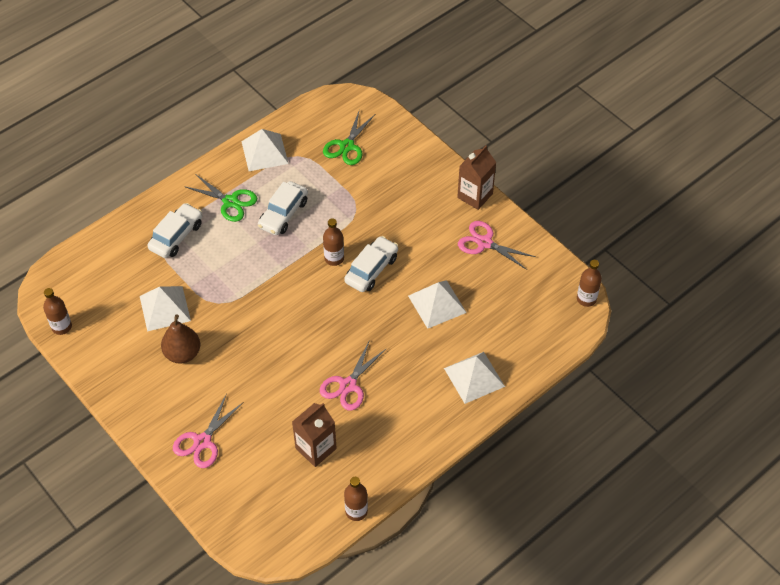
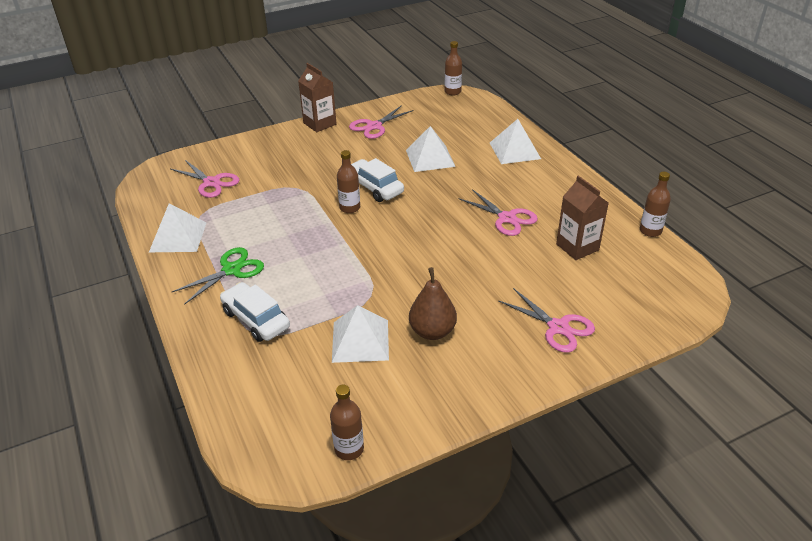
camera: 75 degrees left, 15 degrees down
(283, 214) = (273, 233): white car -> none
(347, 146) = (211, 183): green scissors -> pink scissors

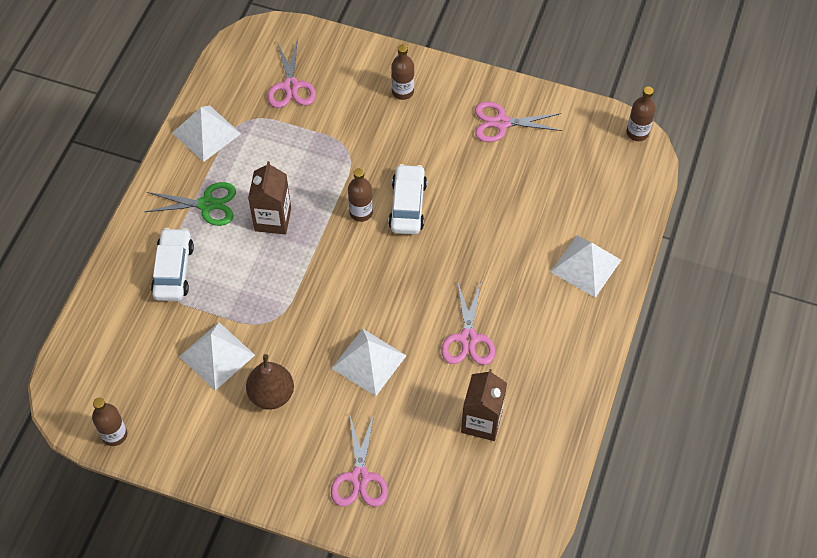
camera: 45 degrees right, 20 degrees up
(320, 124) = (458, 78): brown carton -> brown carton (273, 219)
(430, 158) = (498, 209): white pyramid -> white pyramid (369, 361)
(650, 231) = (566, 464): brown bottle -> brown bottle (402, 92)

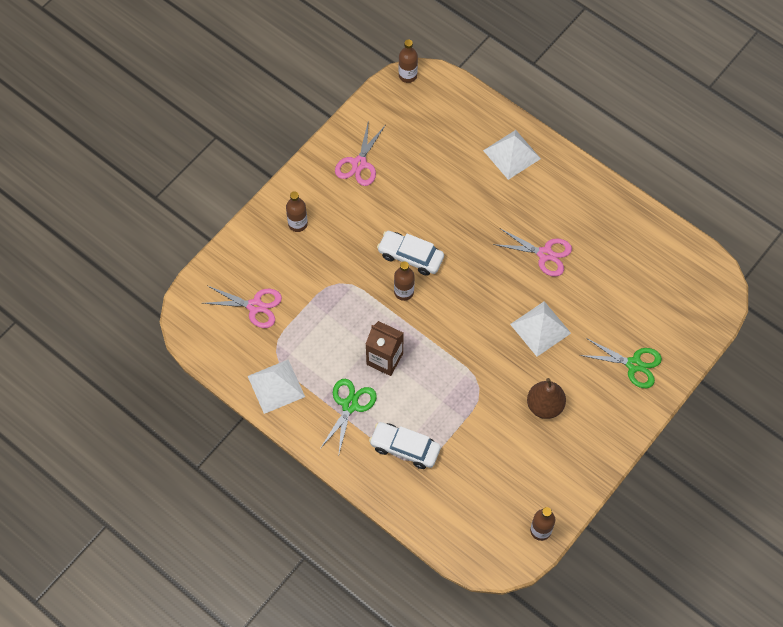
camera: 70 degrees left, 5 degrees up
(217, 355) = (496, 436): white pyramid -> none
(359, 477) = (634, 365): pink scissors -> green scissors
(481, 421) = (616, 269): brown carton -> none

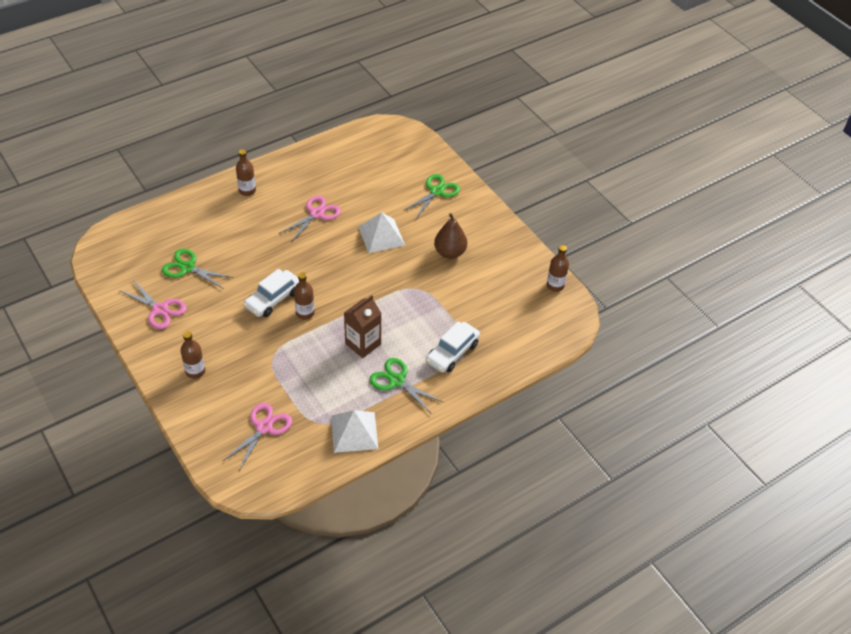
camera: 75 degrees left, 15 degrees down
(407, 75) = (92, 251): brown bottle -> brown bottle (247, 191)
(420, 165) = (187, 267): none -> green scissors
(512, 154) = (213, 207): white pyramid -> none

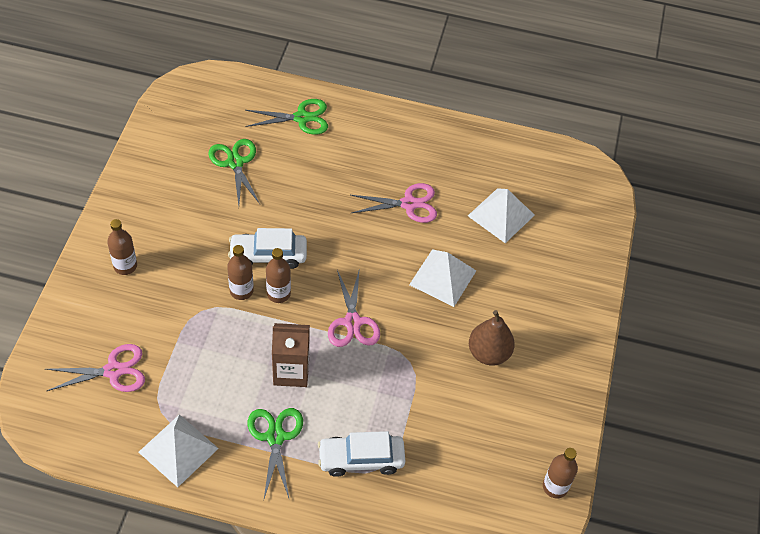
camera: 45 degrees right, 5 degrees up
(160, 309) = (167, 183): pink scissors -> pink scissors (352, 322)
(247, 191) = (374, 130): brown bottle -> brown bottle (241, 291)
(372, 183) = (501, 215): none -> white pyramid
(437, 191) = (555, 277): green scissors -> green scissors (302, 118)

